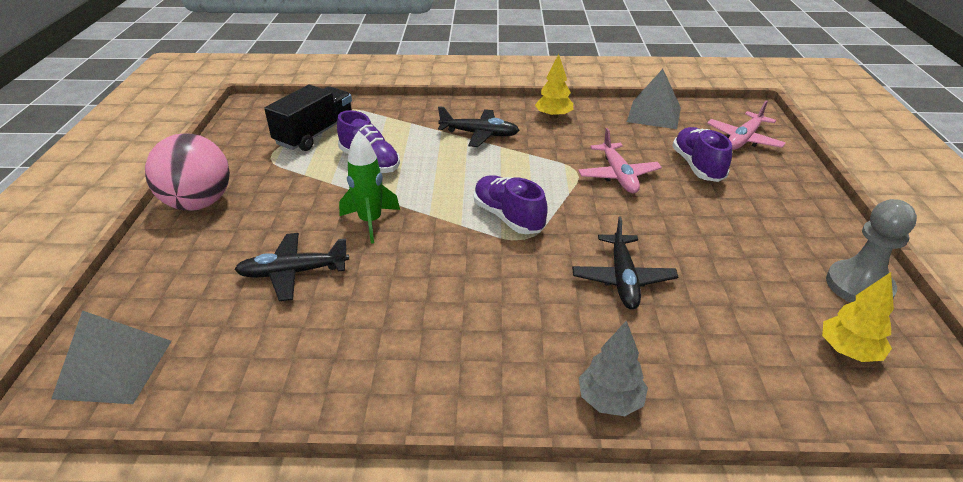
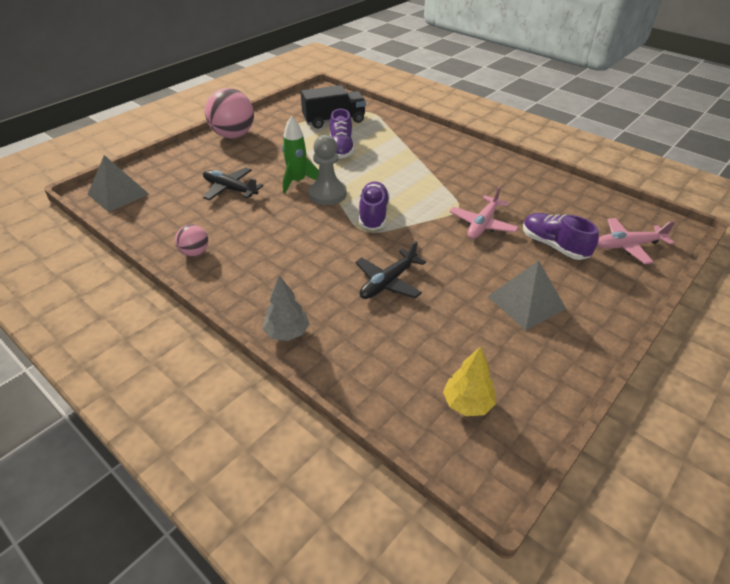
camera: 40 degrees right, 5 degrees up
(360, 379) = (195, 252): none -> pink ball
(479, 134) = (428, 159): black plane -> none
(553, 116) = (497, 168): yellow tree -> none
(654, 114) = (579, 197): grey pyramid -> grey pyramid (526, 302)
(697, 166) = (553, 246): purple shoe -> purple shoe turned 75 degrees counterclockwise
(859, 286) = (546, 378): grey pawn -> grey pawn (327, 194)

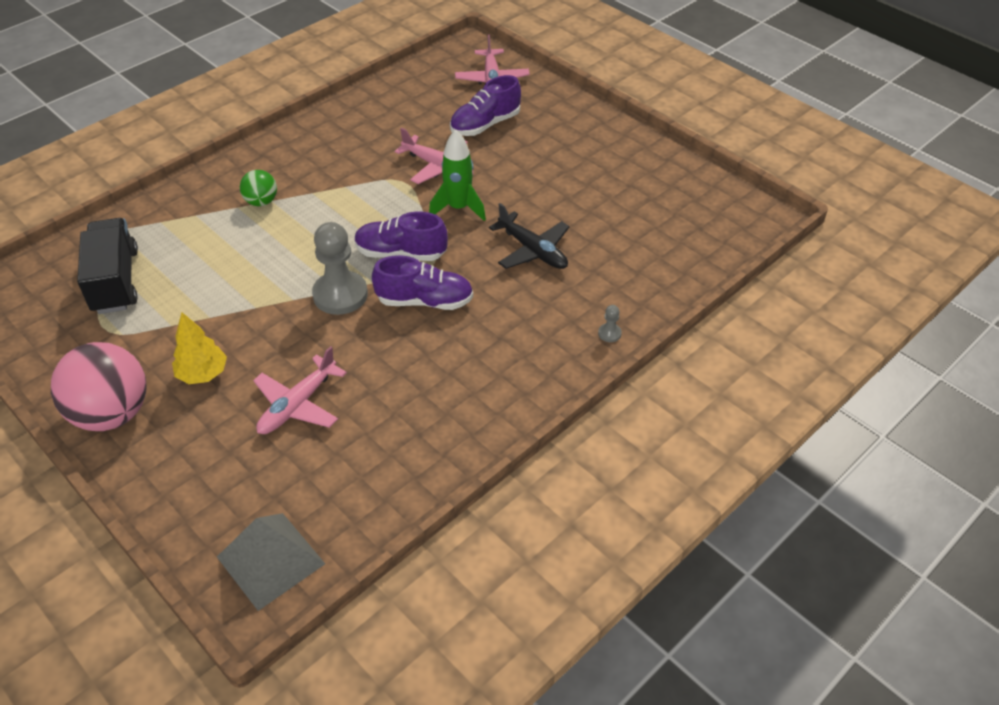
camera: 85 degrees left, 5 degrees up
(195, 252) = (454, 432): pink ball -> none
(230, 189) = (297, 405): black plane -> pink plane
(287, 333) = (609, 333): grey tree -> grey pawn
(297, 182) = (298, 326): green rocket -> green rocket (458, 208)
(341, 149) = (216, 276): purple shoe -> purple shoe (424, 301)
(415, 154) = (261, 202): none -> green ball
(467, 403) = (695, 215): yellow tree -> yellow tree (203, 374)
(526, 302) = (570, 159): grey pyramid -> none

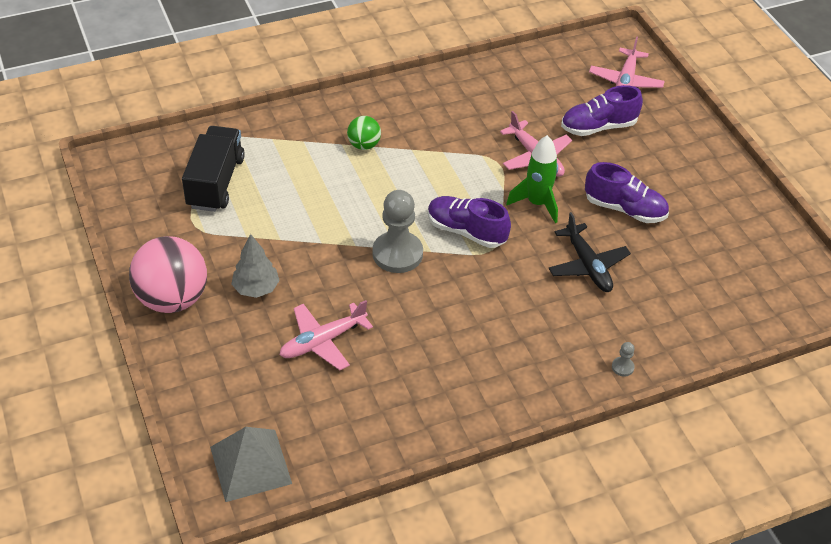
camera: 20 degrees right, 0 degrees up
(203, 374) = (256, 288): yellow tree -> grey tree
(424, 301) = (468, 283): purple shoe -> purple shoe (624, 209)

